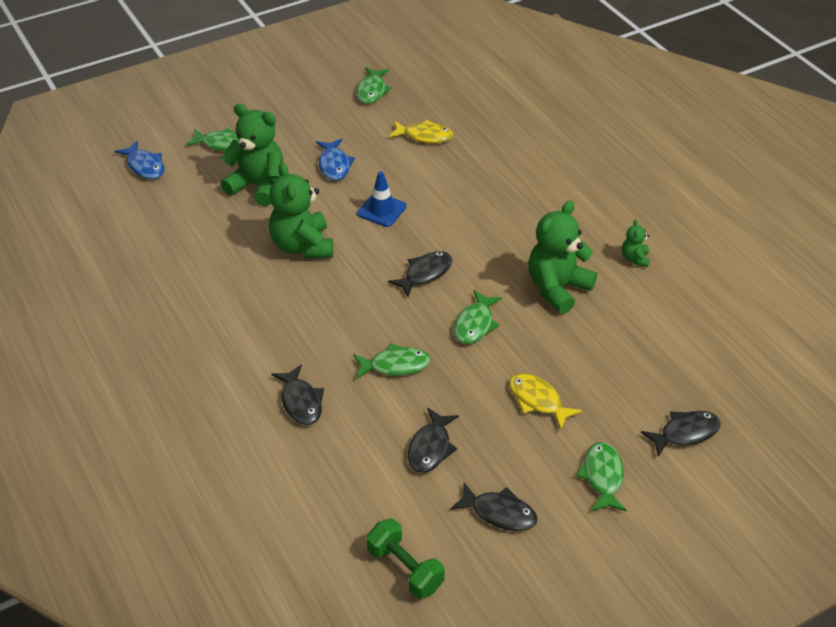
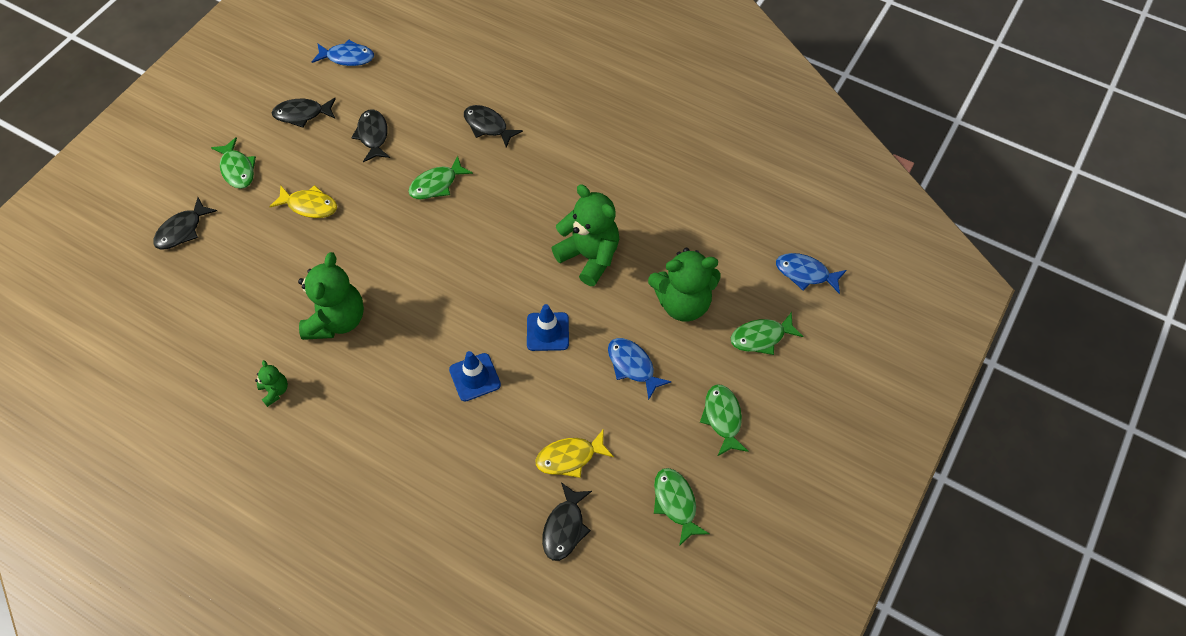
camera: 150 degrees right, 15 degrees up
(405, 569) = (347, 57): green dumbbell -> blue fish
(425, 273) = (463, 279): black fish -> black fish (565, 527)
(462, 205) = (475, 377): none -> blue traffic cone
(475, 324) = (392, 249): green fish -> green fish (722, 418)

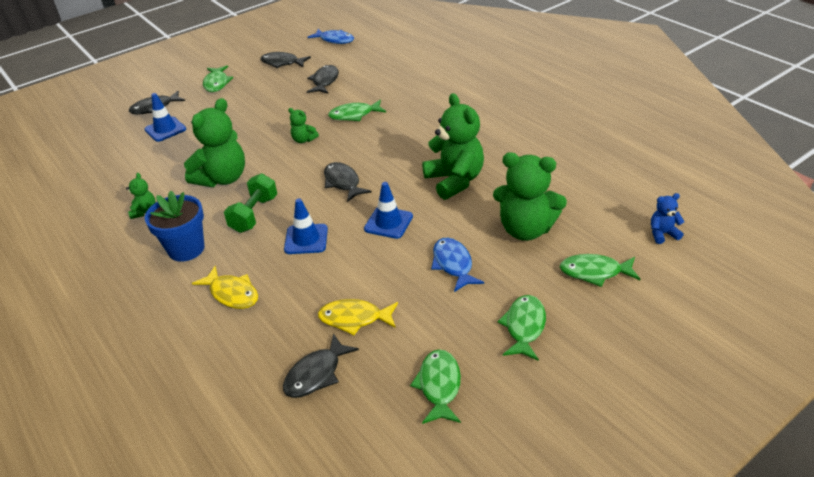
camera: 25 degrees right, 20 degrees down
(219, 262) = (165, 129): none -> blue traffic cone
(309, 205) = (251, 110): yellow fish -> yellow fish (232, 294)
(355, 427) = (186, 249): none -> blue flower pot
(398, 238) = (304, 140): none -> green teddy bear
(402, 360) = (254, 214): none -> green dumbbell
(488, 126) = (416, 89): black fish -> black fish (343, 182)
(805, 273) = (662, 234): blue fish -> blue teddy bear

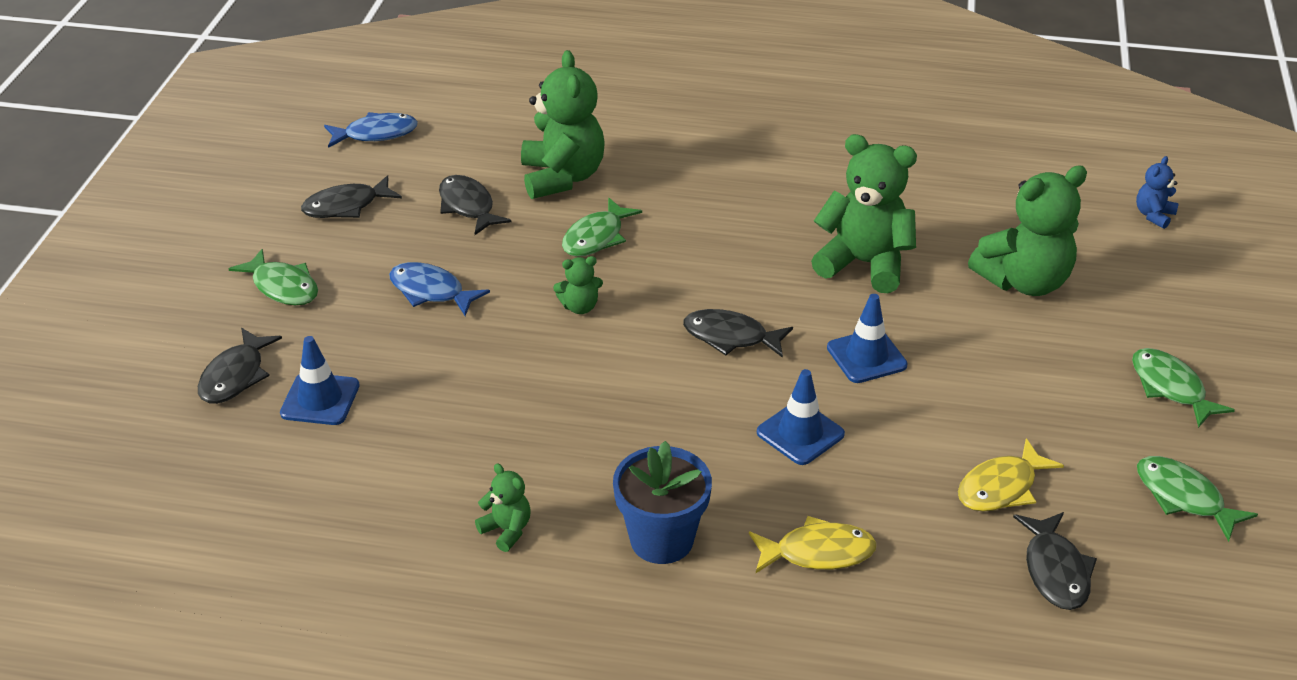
camera: 45 degrees left, 0 degrees up
(222, 178) = (549, 421): green teddy bear -> green teddy bear (562, 177)
(254, 214) = (679, 442): green dumbbell -> none
(453, 264) = (1010, 364): blue fish -> blue fish (431, 291)
(594, 272) = (1151, 292): green fish -> none

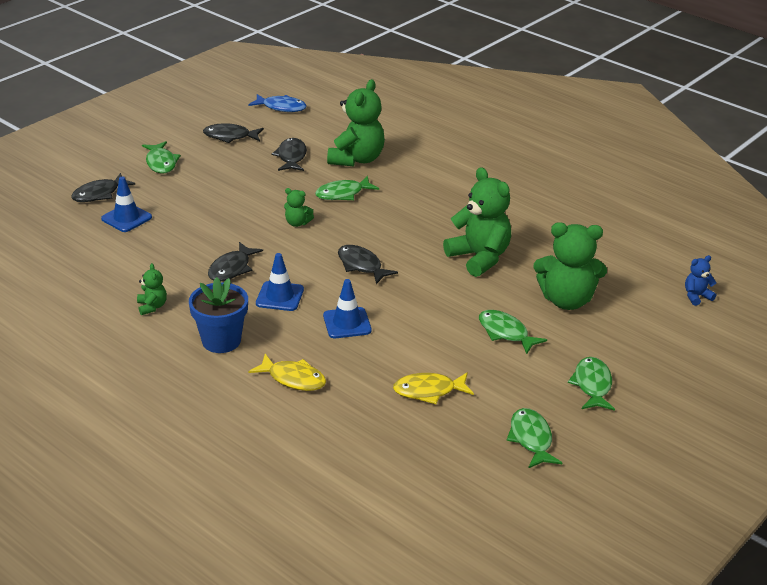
camera: 30 degrees right, 5 degrees down
(431, 291) = (230, 190): blue fish -> none
(866, 356) = (426, 302): blue traffic cone -> blue traffic cone (280, 296)
(1003, 359) = (505, 333): none -> green fish
(1055, 570) = (412, 440): black fish -> black fish (232, 269)

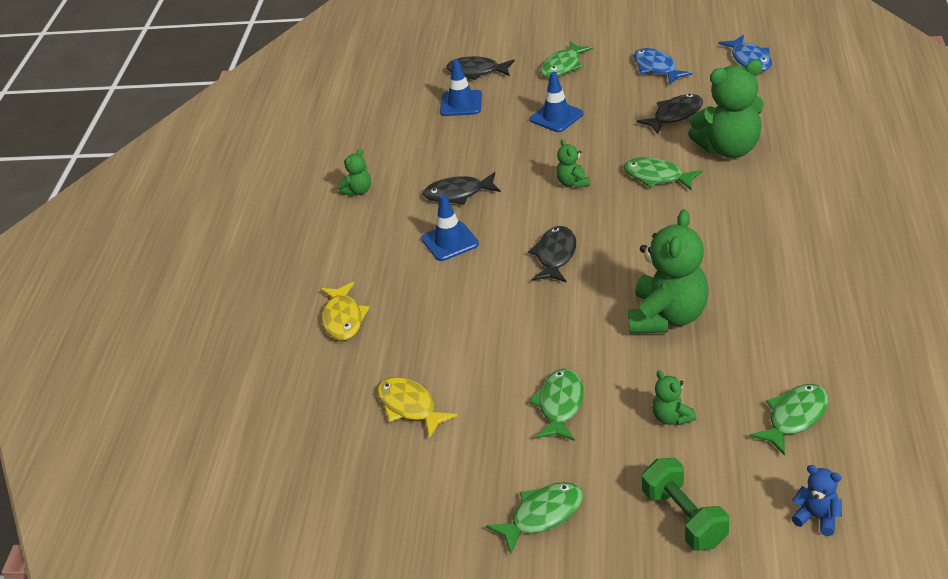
camera: 60 degrees right, 5 degrees up
(221, 341) = (352, 251): blue flower pot -> none
(230, 136) = (656, 68): black fish -> blue fish
(347, 323) = (456, 300): blue traffic cone -> blue traffic cone (556, 117)
(531, 439) = (407, 516): green fish -> green fish (794, 417)
(566, 300) = (671, 417): green teddy bear -> green teddy bear, size x0.47
(650, 337) = (684, 518): none -> green dumbbell

